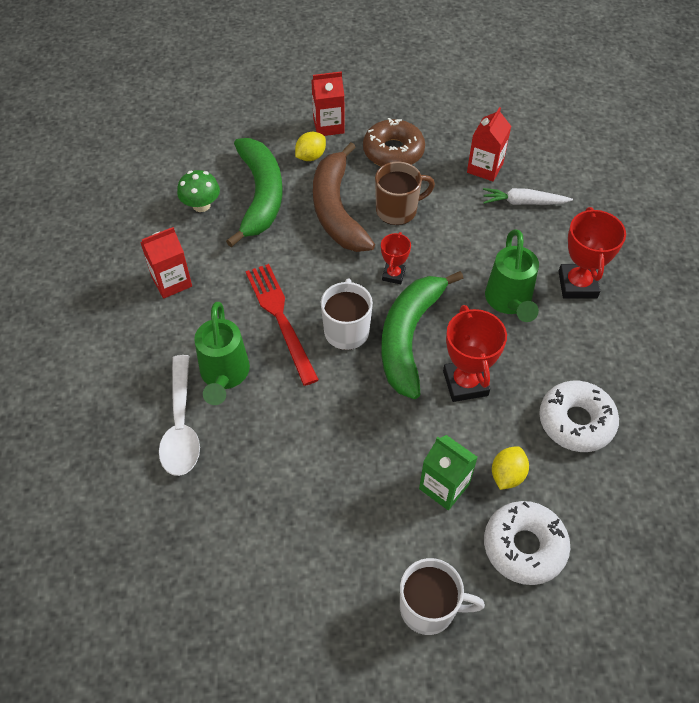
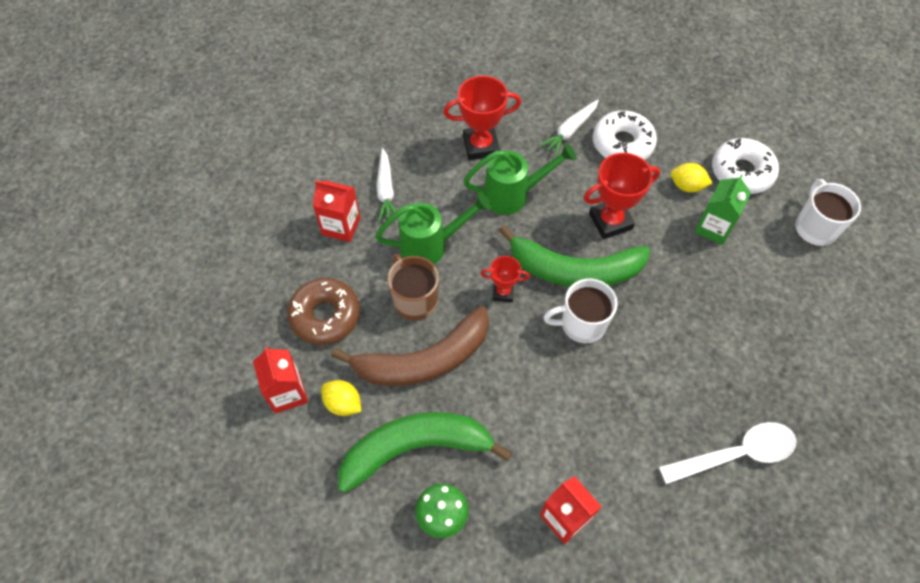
camera: 100 degrees left, 5 degrees up
(224, 376) = (668, 427): green watering can -> green watering can (431, 245)
(281, 319) = (584, 388): red fork -> none
(597, 371) = (570, 131): none -> white carrot

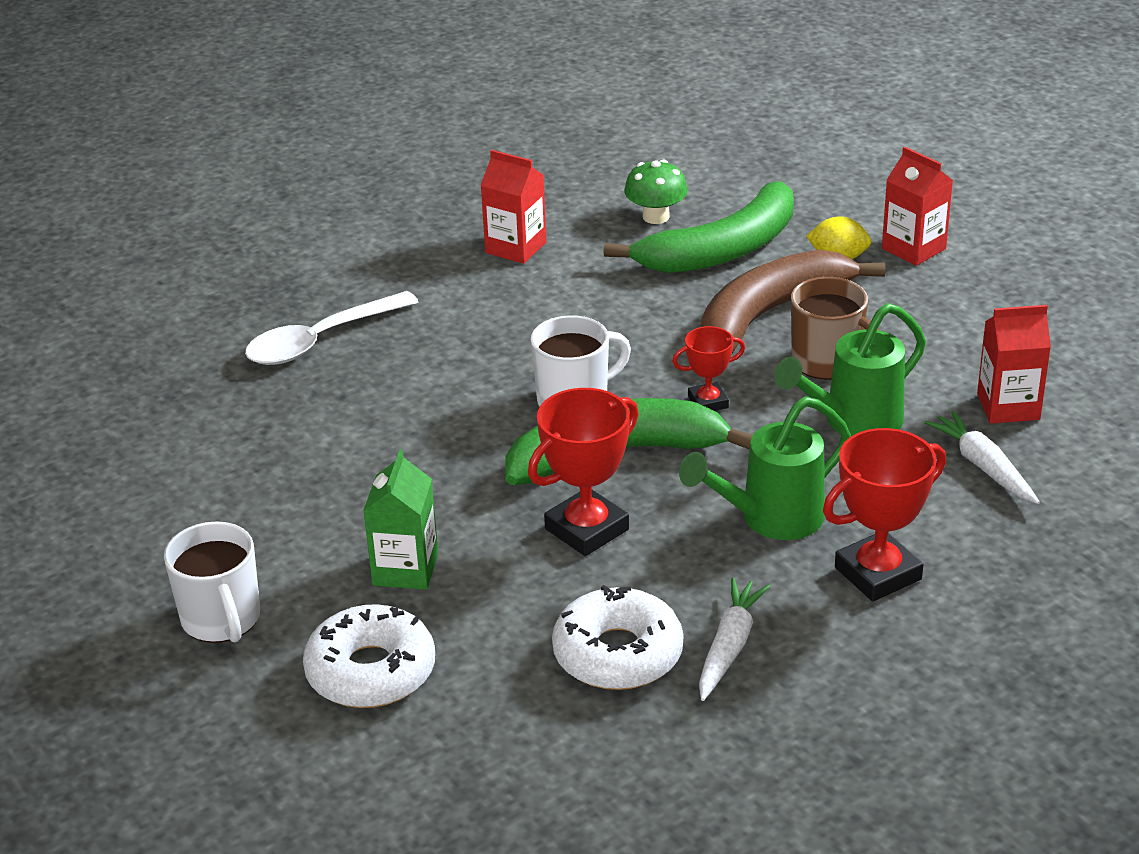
camera: 160 degrees right, 25 degrees down
(325, 316) = (935, 317): brown donut -> none
(687, 186) = (470, 618): yellow lemon -> none

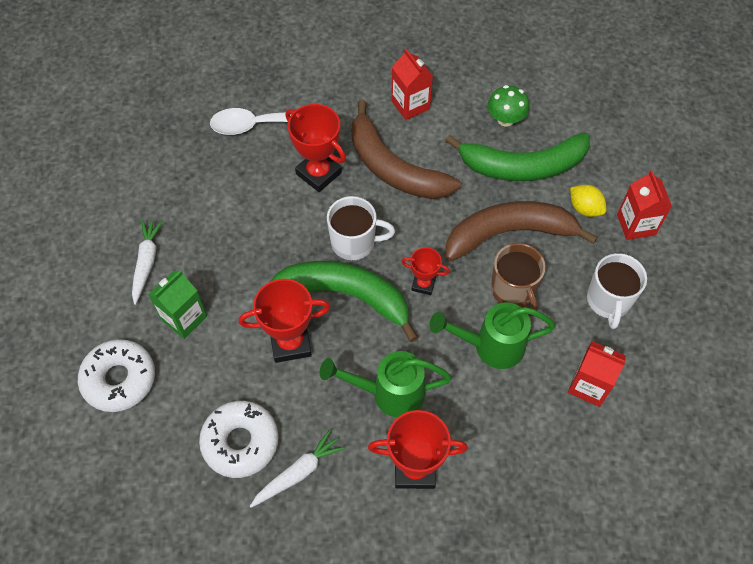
camera: 30 degrees right, 25 degrees up
(221, 620) = (79, 301): white mug -> white mug (608, 301)
(455, 355) = (318, 173): none -> red trophy
(554, 312) = (393, 168): none -> brown banana
(983, 466) = (536, 424): white carrot -> white carrot (147, 262)

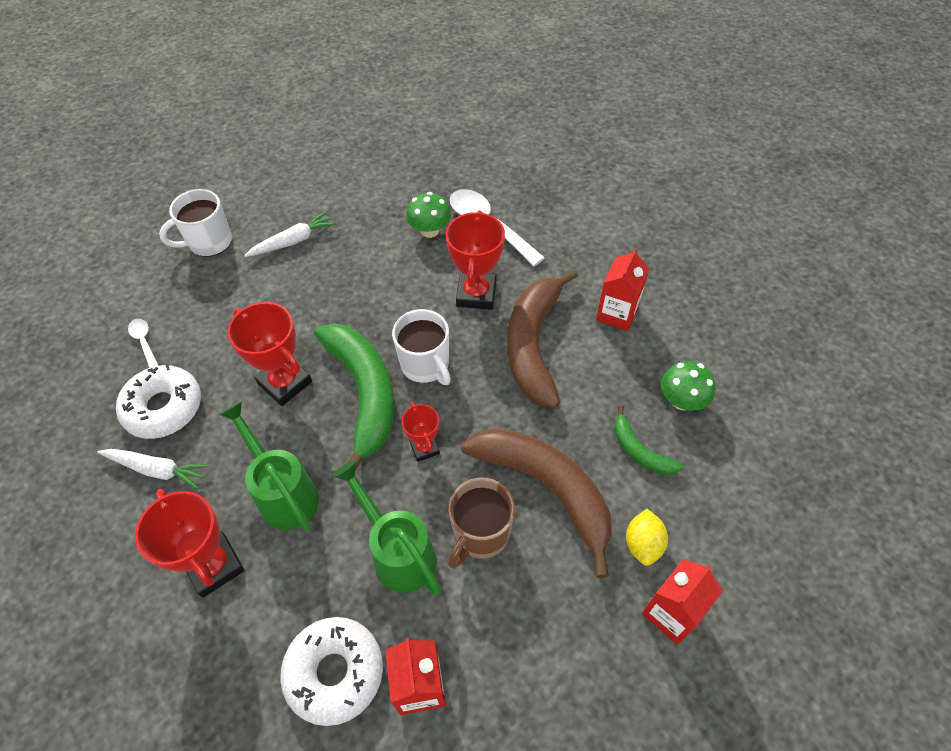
camera: 55 degrees right, 5 degrees down
(119, 379) = (174, 292): white donut -> white donut (334, 672)
(156, 427) = (144, 343): none -> white spoon
(184, 318) = (258, 296): green carton -> none
(228, 164) = (430, 230): none -> green mushroom
(522, 166) = (639, 450): green banana -> green banana, size x0.48
(608, 301) = (544, 642): white mug -> white mug (209, 242)

